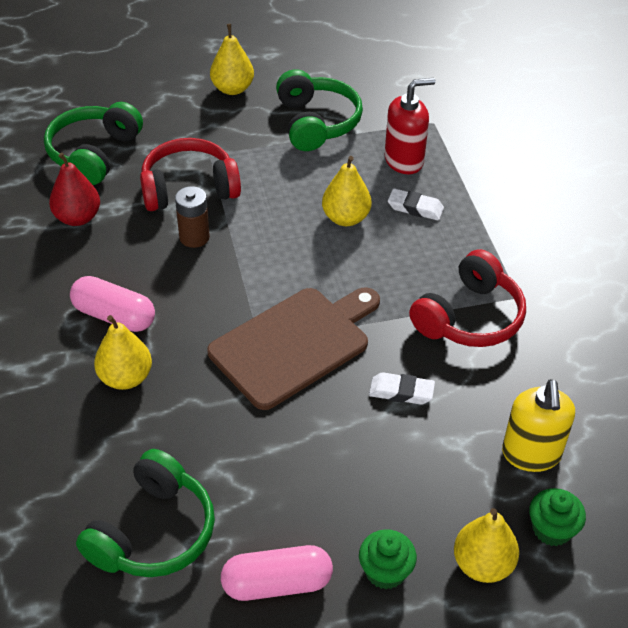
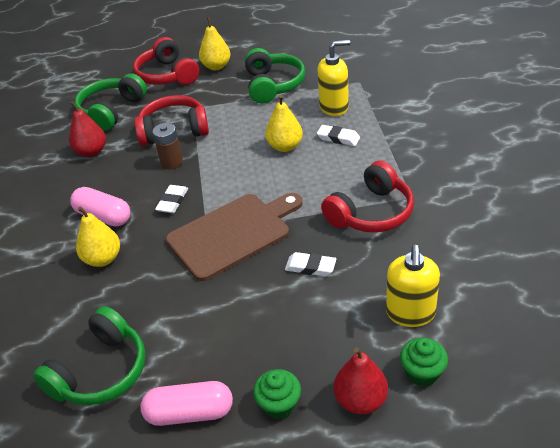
camera: 10 degrees right, 5 degrees down
(164, 99) = (167, 75): none -> red headphones
(205, 296) = (172, 202): none -> white eraser
(404, 160) = (334, 107): red soap dispenser -> yellow soap dispenser
(482, 564) = (360, 400): yellow pear -> red pear

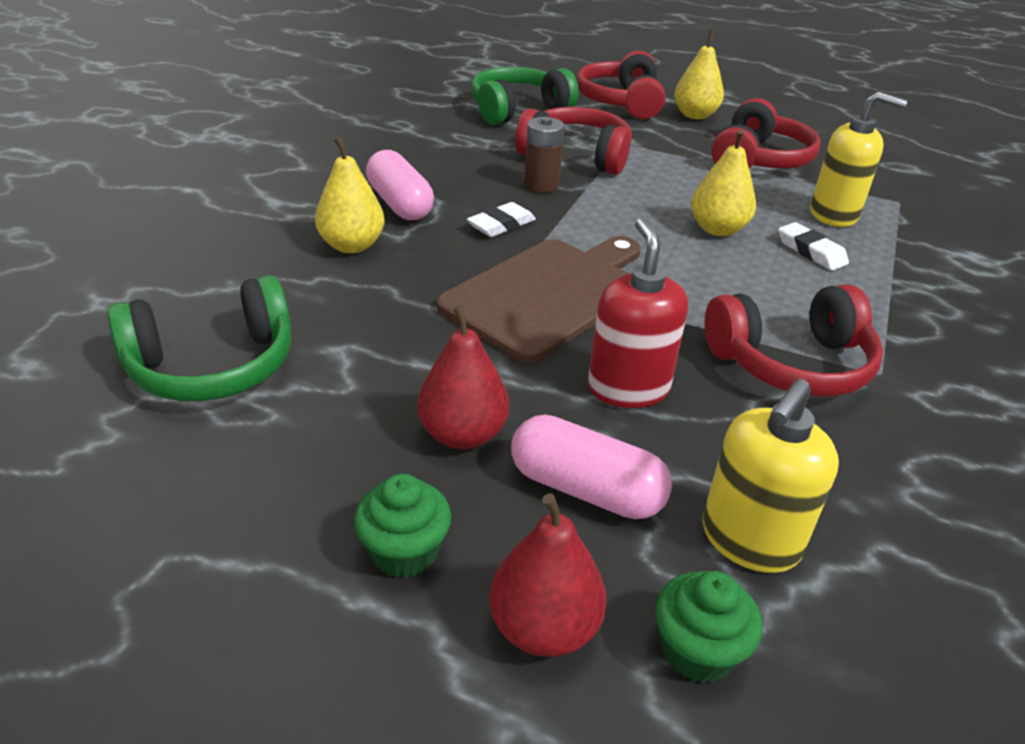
camera: 25 degrees right, 5 degrees down
(91, 152) = (453, 138): red pear -> red pear (463, 434)
(190, 413) = (267, 484): pink capsule -> pink capsule (586, 489)
(232, 234) = (548, 294): brown cutting board -> brown cutting board turned 45 degrees counterclockwise
(273, 85) = (758, 159): green headphones -> red headphones
(310, 267) = (628, 388): white eraser -> red soap dispenser

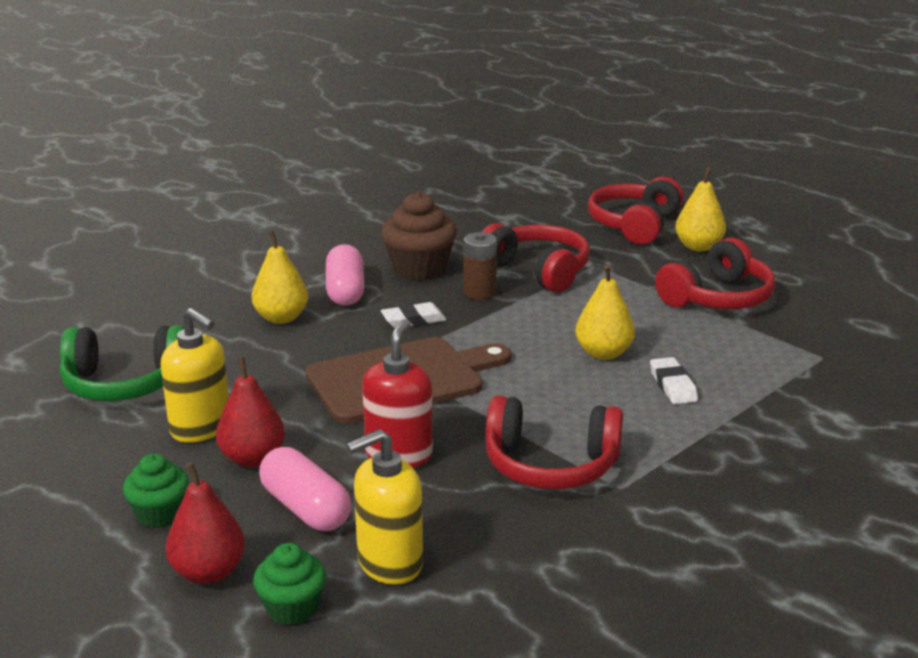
camera: 25 degrees right, 10 degrees down
(458, 169) = (419, 269): none -> brown cupcake
(518, 110) = (523, 222): green headphones -> none
(834, 215) = (736, 358): yellow soap dispenser -> yellow soap dispenser (201, 428)

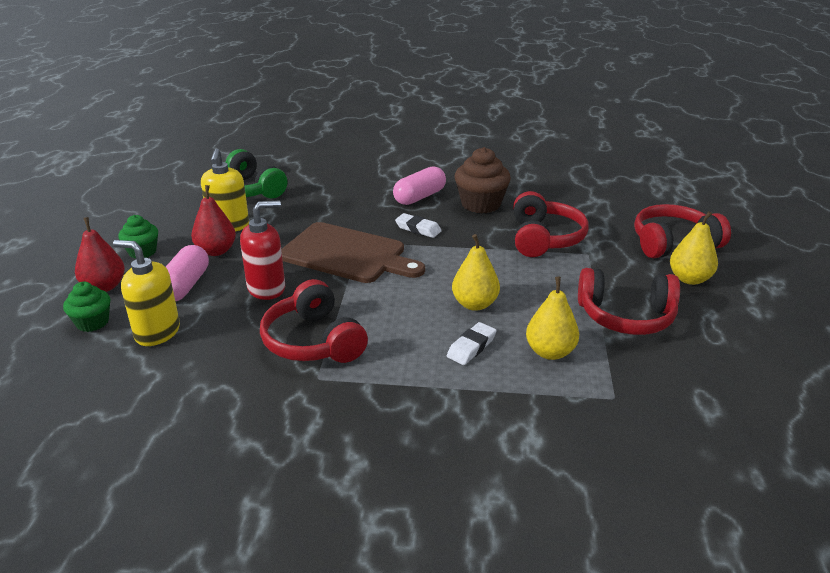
camera: 50 degrees right, 5 degrees up
(281, 318) = (363, 195): yellow pear -> yellow pear (550, 352)
(479, 292) = (483, 233): brown battery -> none

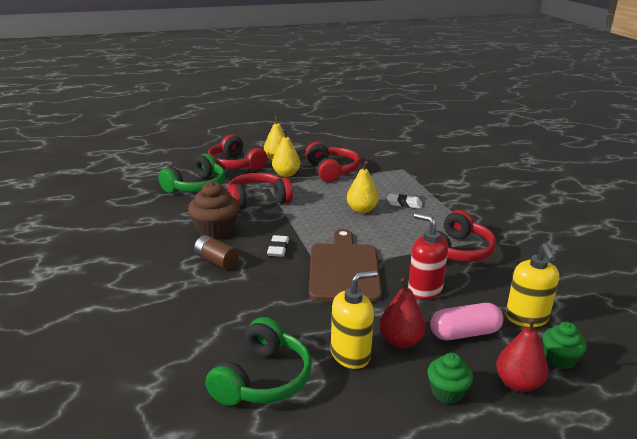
camera: 115 degrees left, 5 degrees down
(419, 197) = (216, 261): pink capsule -> brown battery
(550, 352) = (385, 184): yellow pear -> yellow pear (286, 174)
(604, 209) = (196, 186): none -> green headphones

